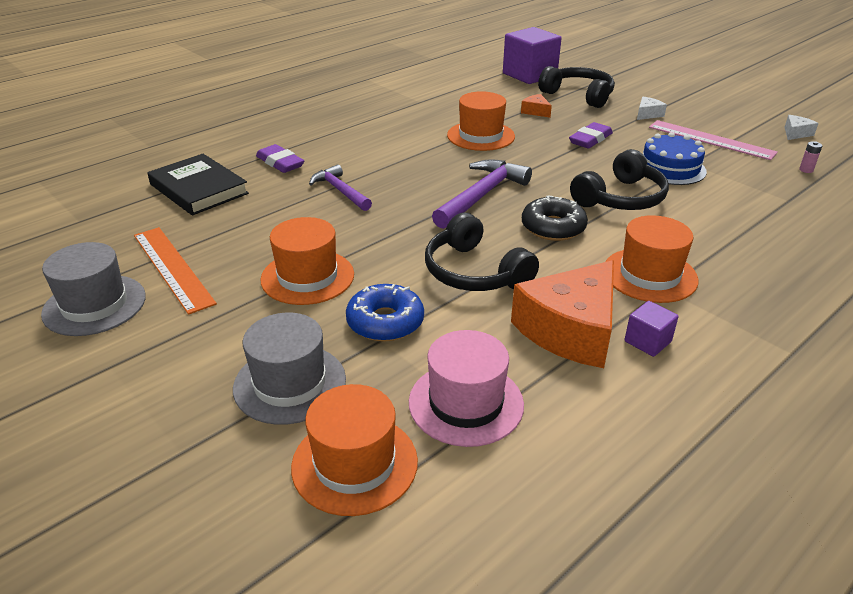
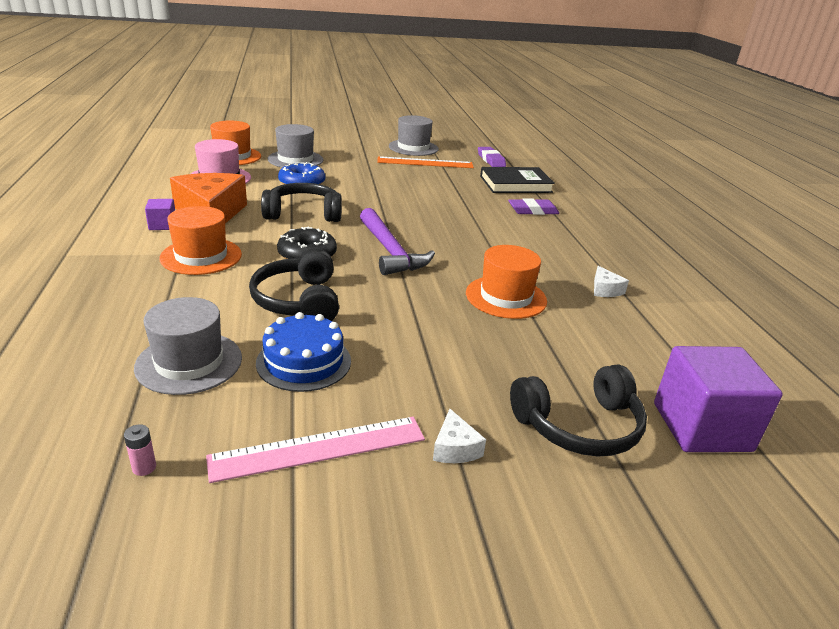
camera: 120 degrees right, 5 degrees down
(307, 277) = (370, 181): orange hat -> none
(340, 191) = (462, 214): purple hammer -> none
(535, 111) = (545, 359): orange cheese -> none
(590, 139) = (429, 353): purple eraser -> purple eraser (491, 160)
(743, 199) = (189, 362): none -> grey hat
(796, 133) = (214, 574): white cheese -> white cheese (605, 290)

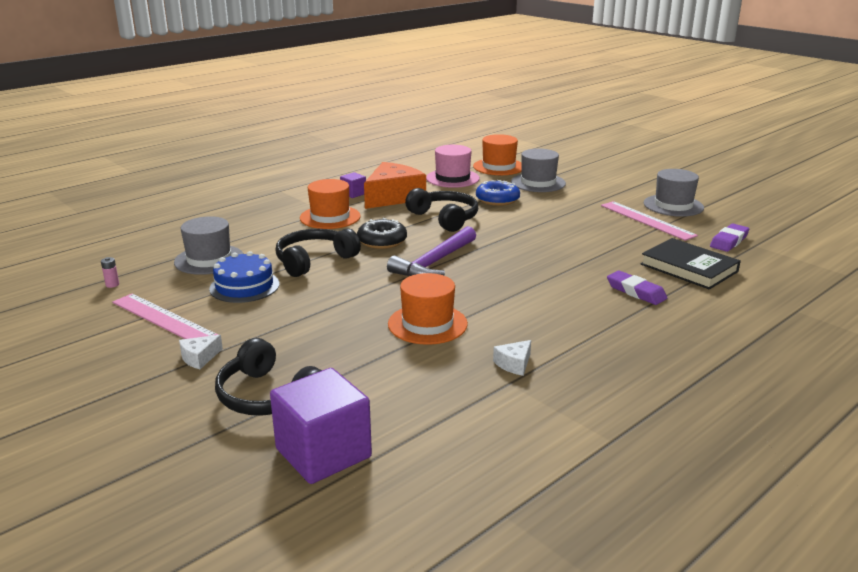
camera: 60 degrees right, 5 degrees down
(425, 163) = (647, 220): orange ruler -> pink ruler

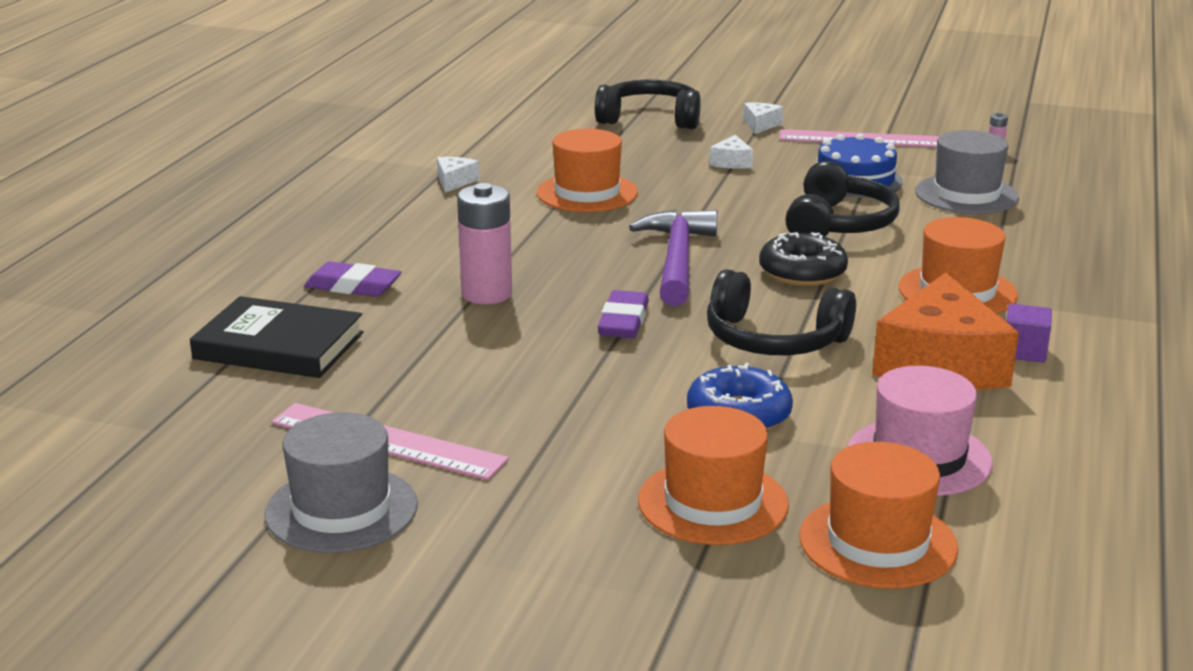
camera: 150 degrees right, 0 degrees up
(290, 324) = (732, 162): none -> white cheese
(323, 453) = (554, 105): purple cube -> none
(538, 183) = (713, 502): grey hat -> orange hat
(559, 269) = (486, 294): none -> pink battery
(729, 241) = (205, 426): purple eraser -> purple eraser (623, 321)

